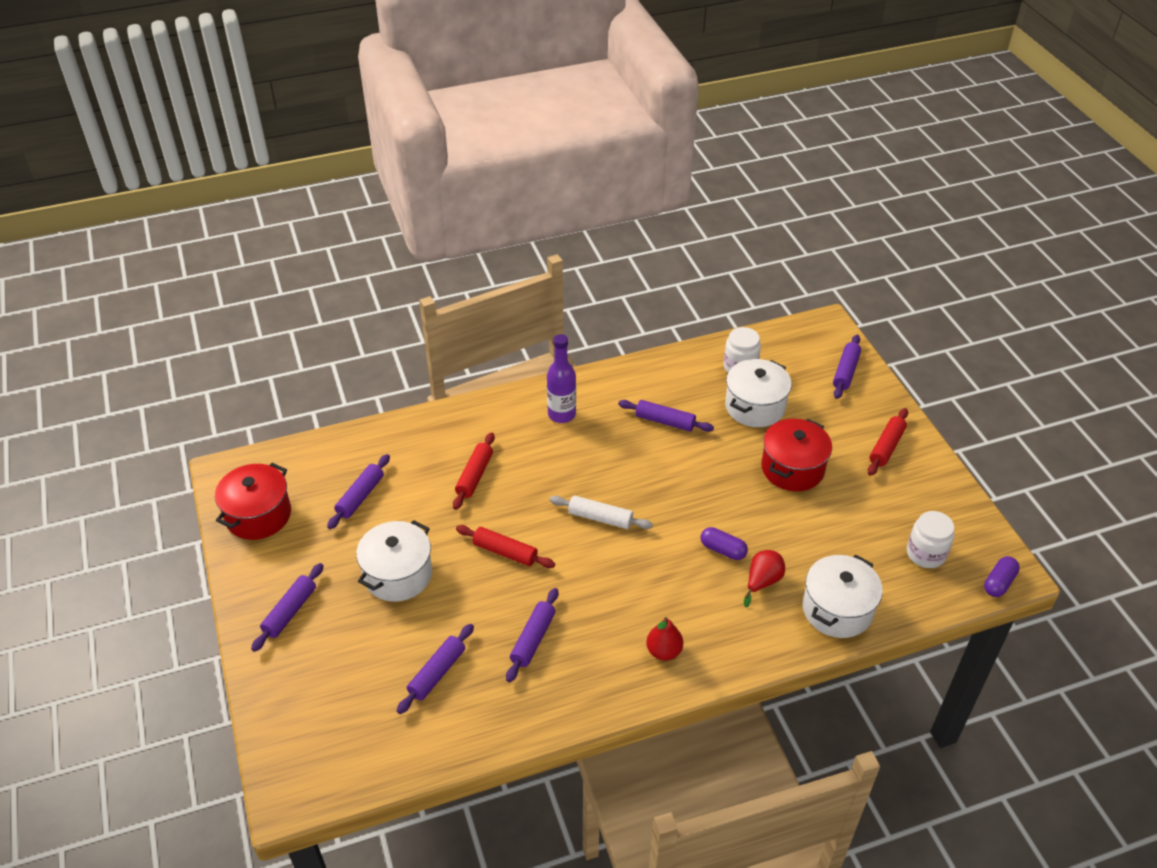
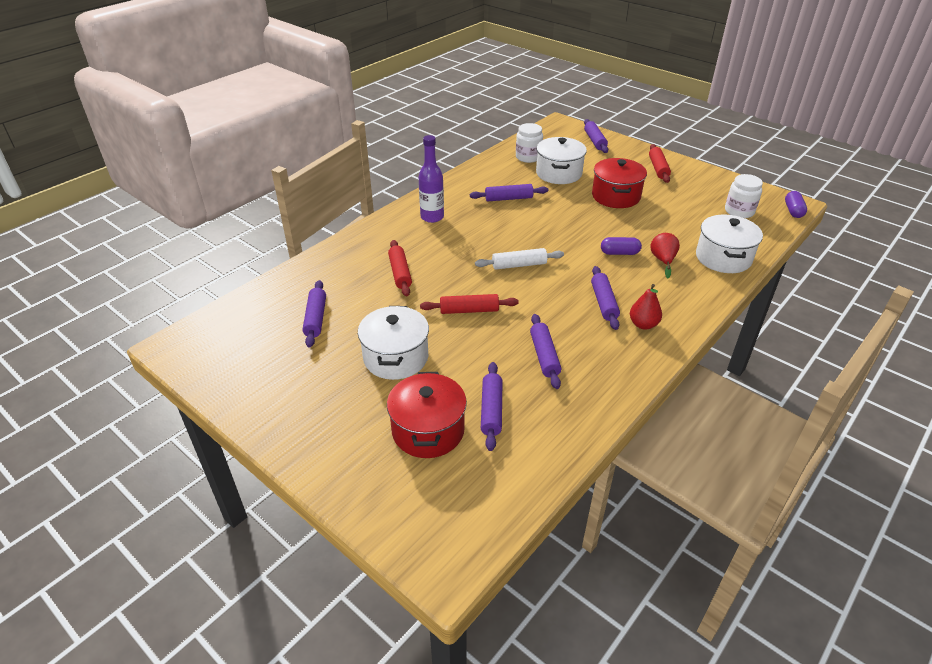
camera: 30 degrees left, 5 degrees down
(258, 515) = (230, 364): red pot -> red pot (428, 430)
(290, 612) = (321, 422): purple rolling pin -> purple rolling pin (604, 303)

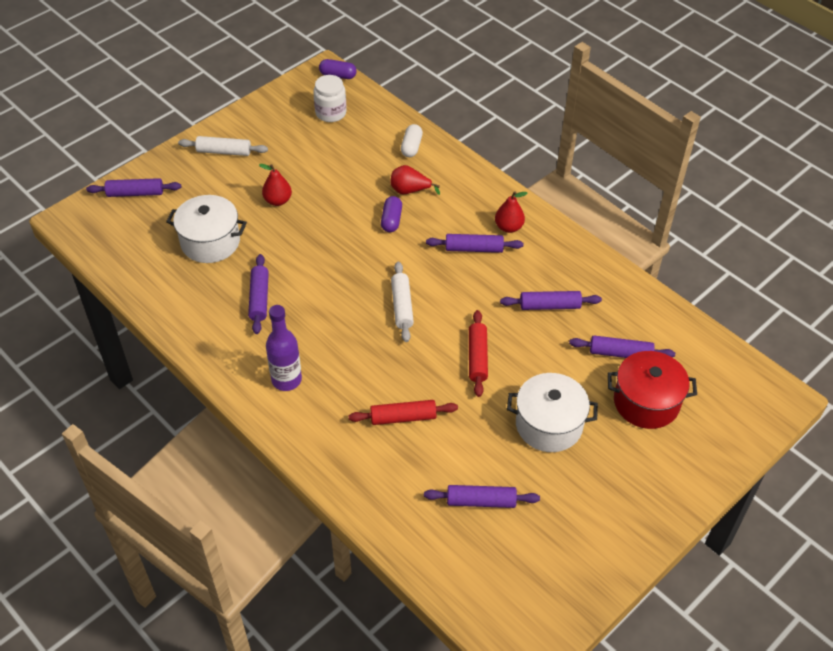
camera: 85 degrees left, 10 degrees up
(528, 157) = (158, 265): white jar -> none
(616, 196) = (278, 200): red pot -> red pear
(658, 168) = (224, 151): red rolling pin -> white rolling pin
(723, 258) = (411, 147): white pot -> white capsule

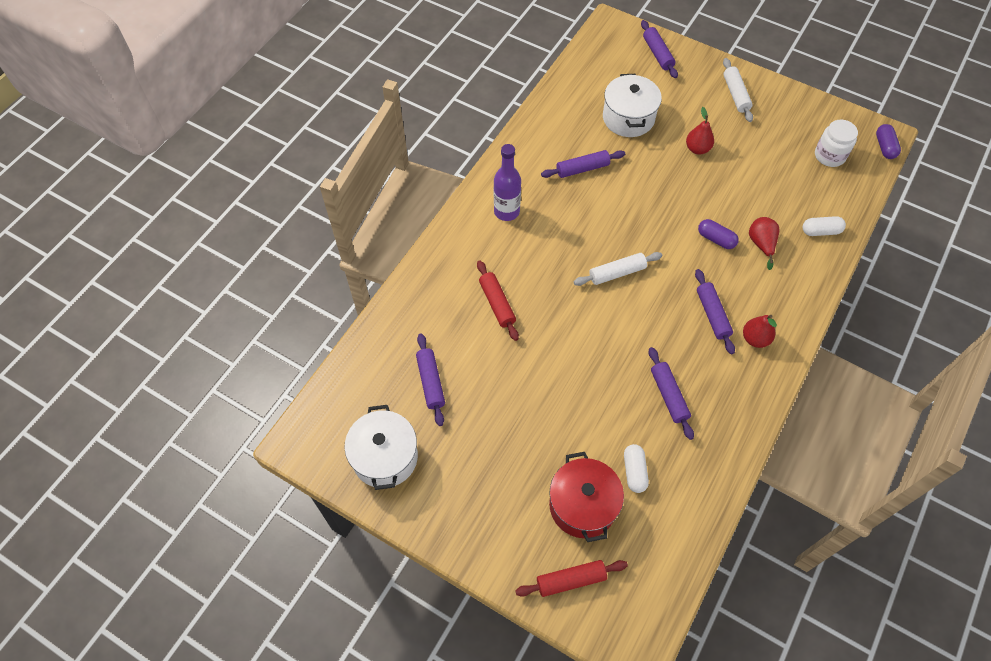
camera: 75 degrees right, 10 degrees up
(391, 220) = (716, 239): purple capsule -> purple capsule turned 45 degrees clockwise
(477, 357) = (582, 346): red rolling pin -> red rolling pin (571, 580)
(549, 425) = (527, 421): white pot -> white pot (385, 457)
(620, 353) = (634, 471): purple rolling pin -> white capsule

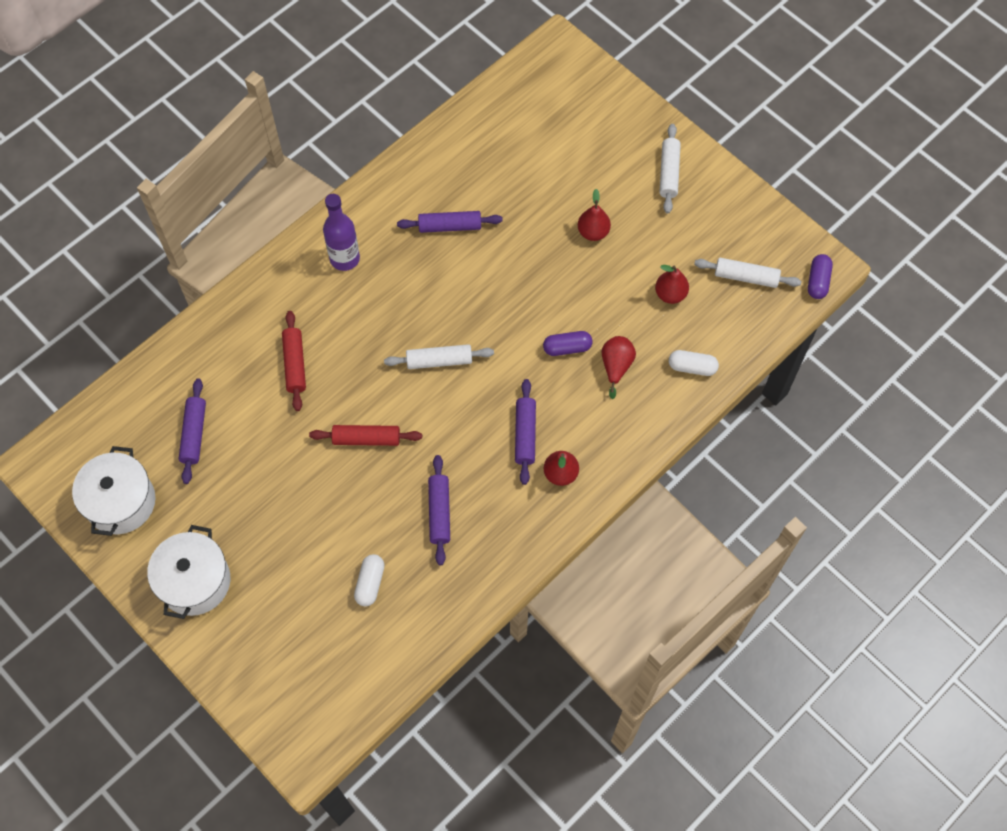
camera: 15 degrees right, 5 degrees up
(571, 580) = (262, 675): red rolling pin -> red rolling pin (366, 439)
(582, 505) = (303, 604): red pot -> none
(628, 118) = (528, 174): white pot -> white pot (195, 581)
(657, 54) = (597, 98): purple rolling pin -> none
(716, 239) = (567, 348): purple capsule -> purple capsule turned 60 degrees counterclockwise
(778, 181) = (670, 294): none -> red pear
(829, 156) = (746, 277): white jar -> white rolling pin

